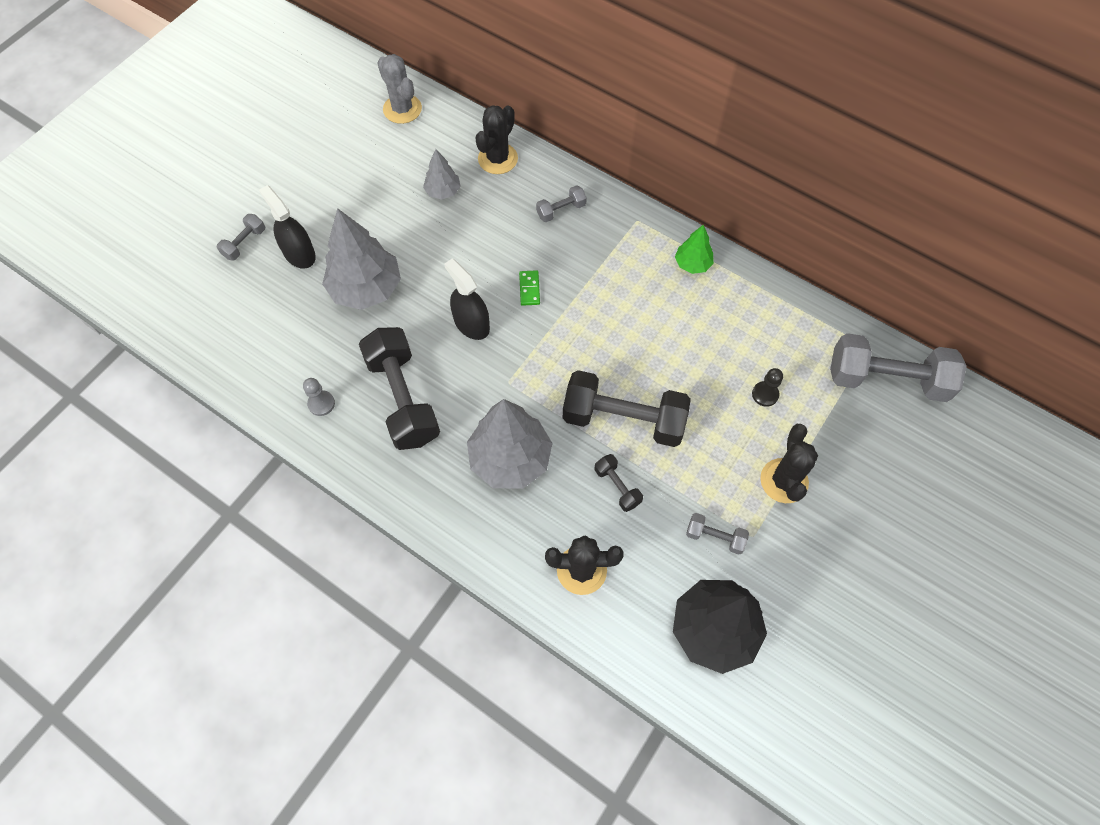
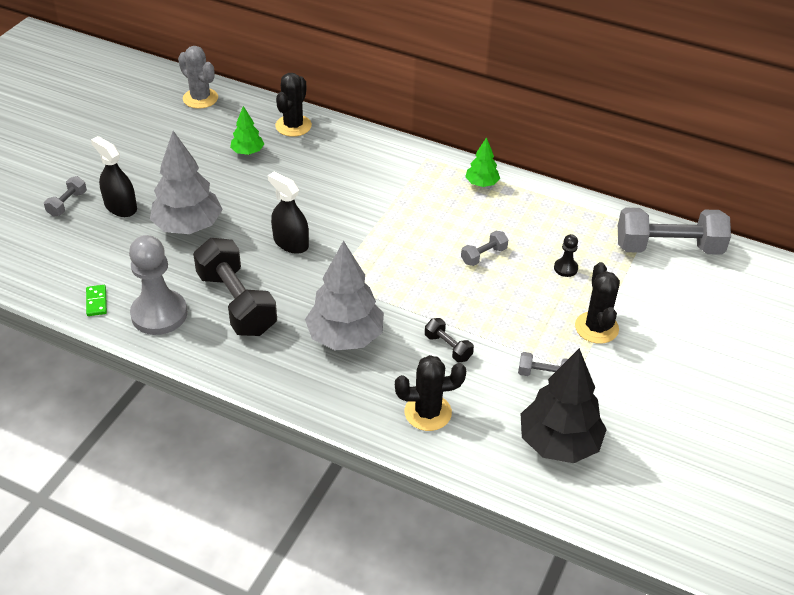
camera: 10 degrees left, 20 degrees down
(321, 404) = (159, 314): grey pawn -> grey pawn, size x2.20
(443, 191) = (248, 152): grey tree -> green tree
(529, 289) = (339, 213): green domino -> green domino (96, 302)
(561, 210) = (357, 156): grey dumbbell -> grey dumbbell (483, 255)
(623, 419) = (443, 298): black dumbbell -> none

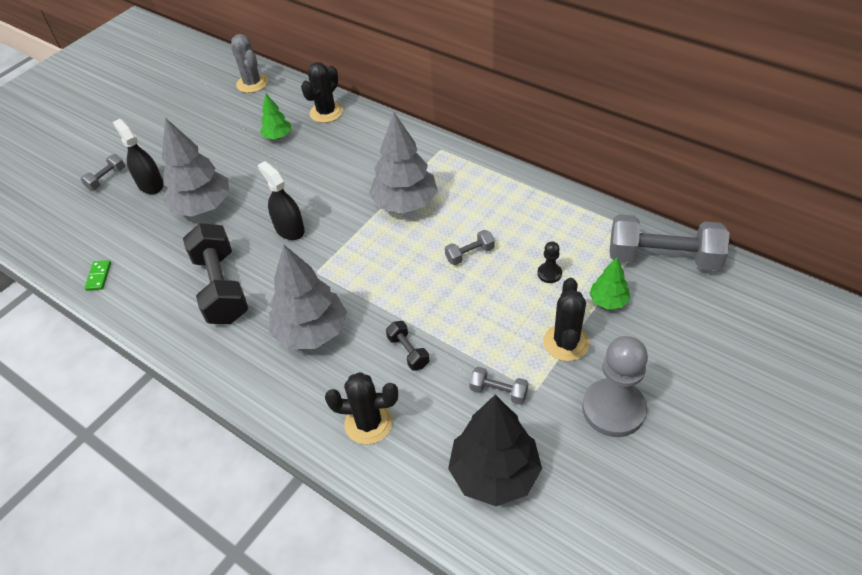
camera: 15 degrees right, 5 degrees up
(159, 314) = (149, 293): grey pawn -> grey pawn (613, 409)
(405, 212) = (405, 204): none -> grey tree
(481, 184) = (487, 178): green tree -> green tree (608, 301)

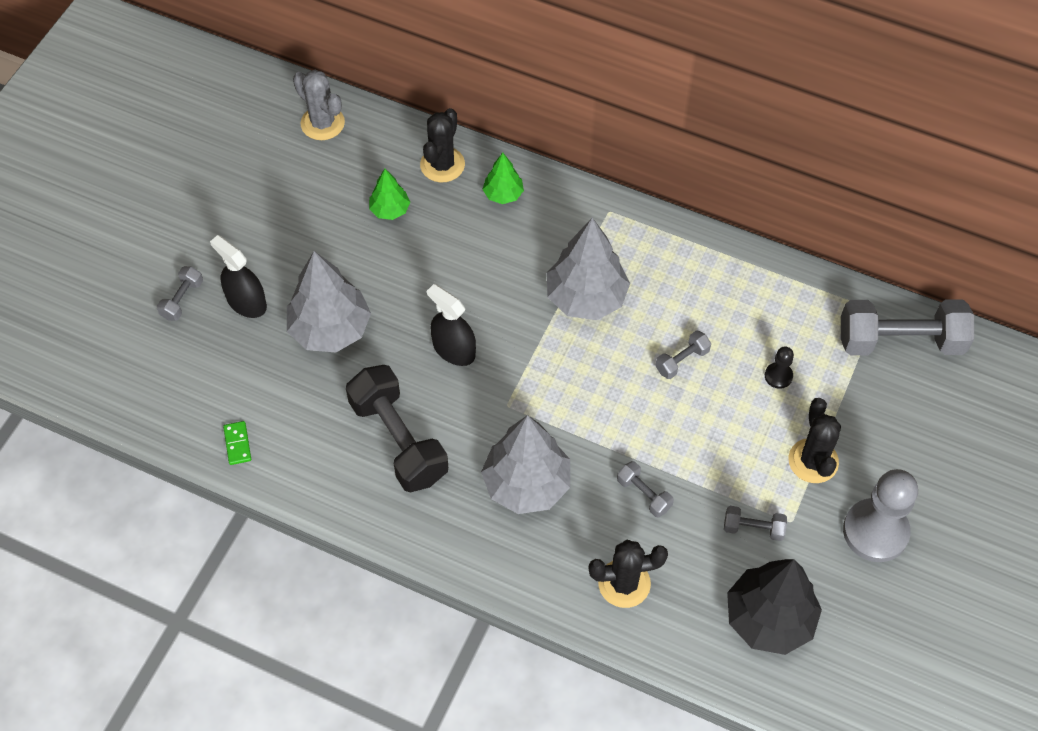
camera: 15 degrees left, 10 degrees up
(408, 352) = (644, 494): black dumbbell -> grey dumbbell
(608, 301) = (849, 404): green tree -> green tree (503, 194)

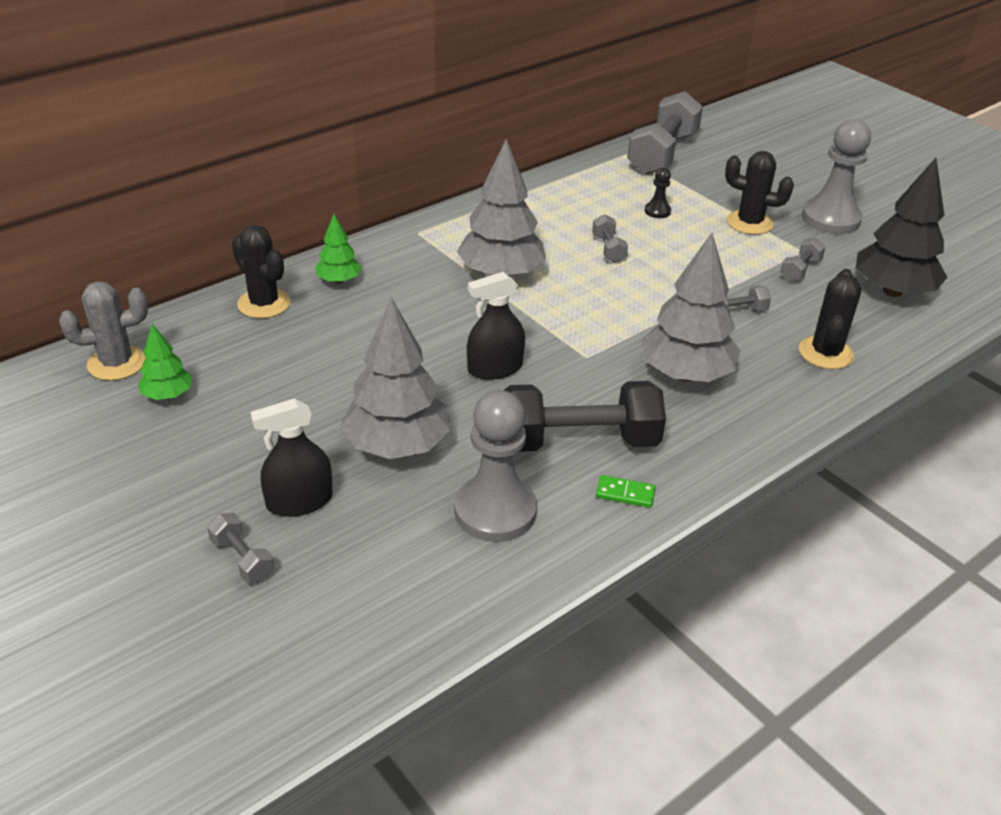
camera: 65 degrees left, 20 degrees down
(237, 444) = (496, 574): green domino -> green domino (625, 493)
(296, 417) = (495, 511): none -> grey pawn
(390, 210) = (283, 354): green tree -> green tree (168, 395)

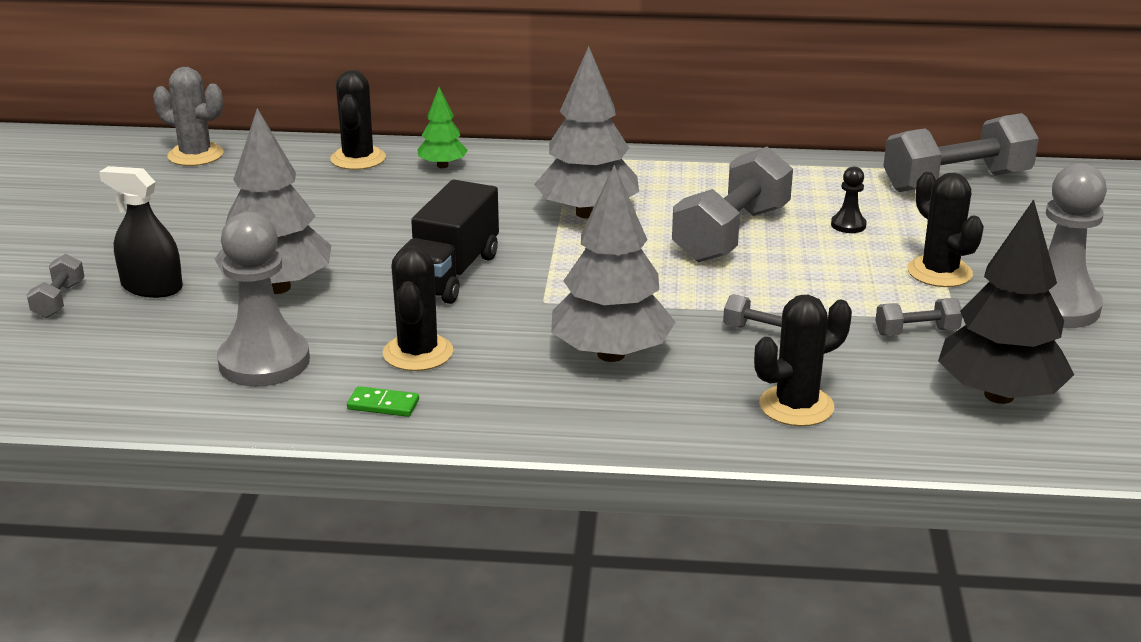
camera: 45 degrees right, 10 degrees down
(168, 395) = (191, 187): green tree -> none
(495, 368) = (449, 274): black spray bottle -> black truck
(579, 441) = (418, 353): black dumbbell -> black cactus
(608, 249) = (731, 234): grey dumbbell -> grey dumbbell, size x2.18
(625, 493) = (383, 404): green domino -> green domino turned 45 degrees counterclockwise

